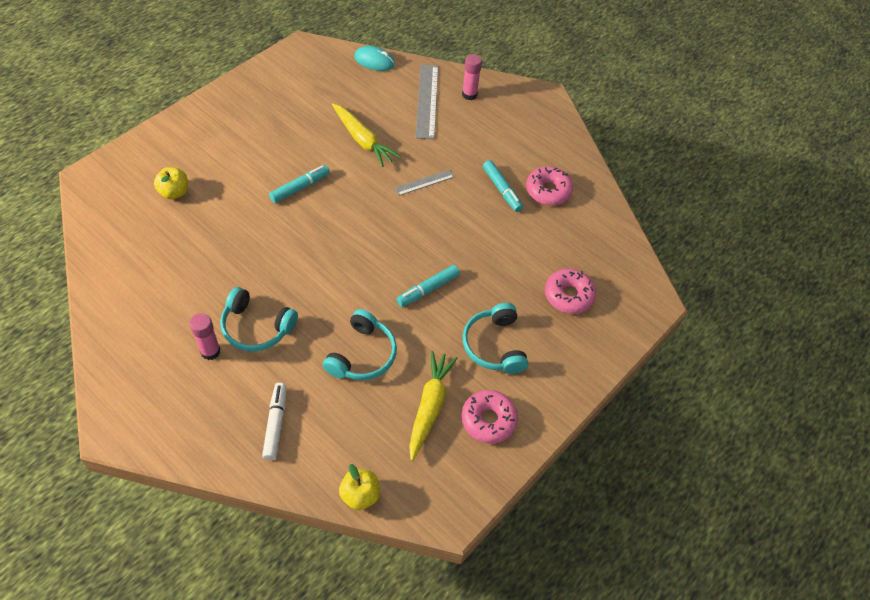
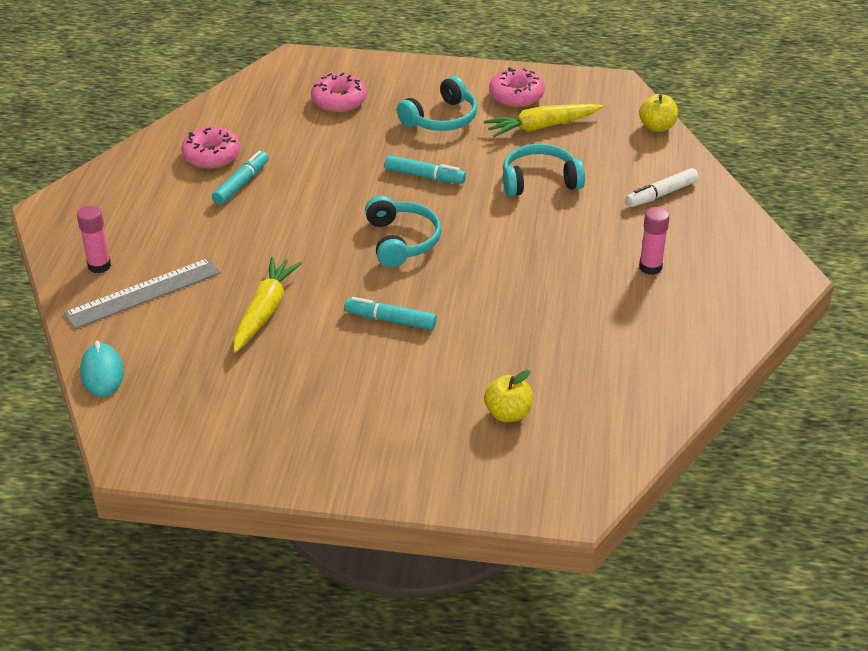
camera: 120 degrees left, 15 degrees down
(256, 327) = (591, 254): turquoise headphones -> turquoise headphones (401, 241)
(424, 182) = (285, 237): grey ruler -> none

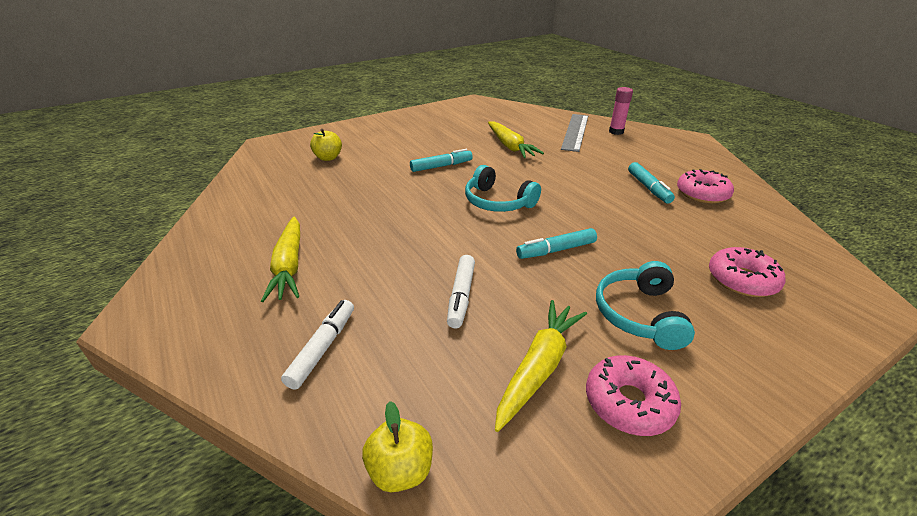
camera: 140 degrees right, 5 degrees down
(102, 373) = (532, 110): turquoise mouse -> none
(539, 181) = (461, 296): turquoise headphones -> white marker
(650, 267) = (289, 266): pink glue stick -> yellow carrot

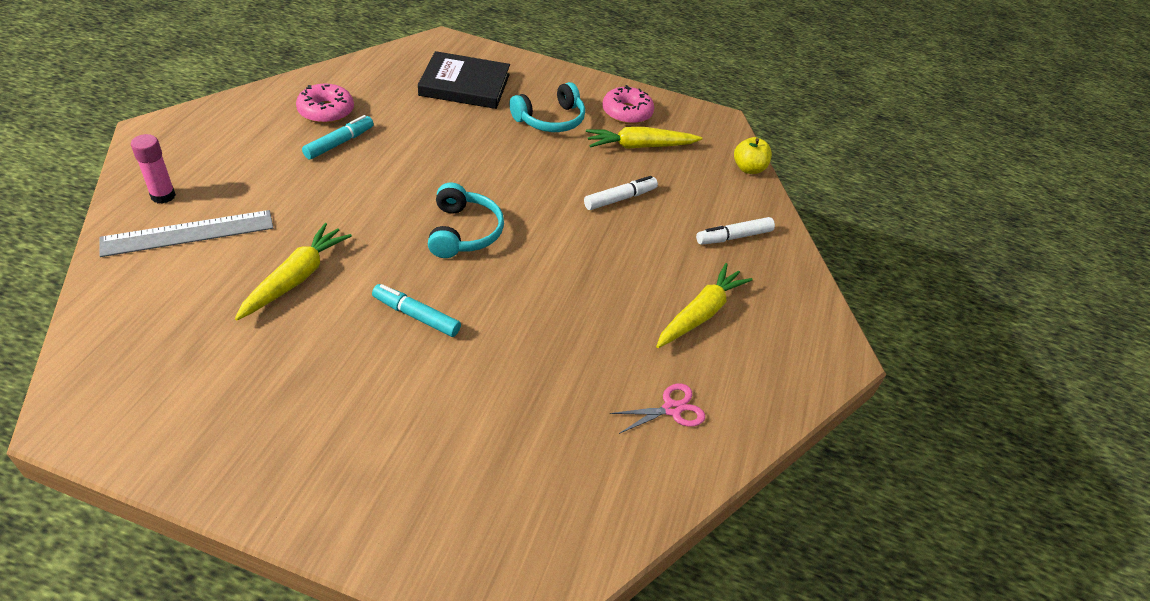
camera: 135 degrees left, 10 degrees up
(258, 213) = (672, 409): none -> pink scissors
(328, 158) = (493, 457): yellow apple -> none
(556, 250) = (513, 171): turquoise marker -> none
(742, 280) = (465, 85): pink donut -> black book

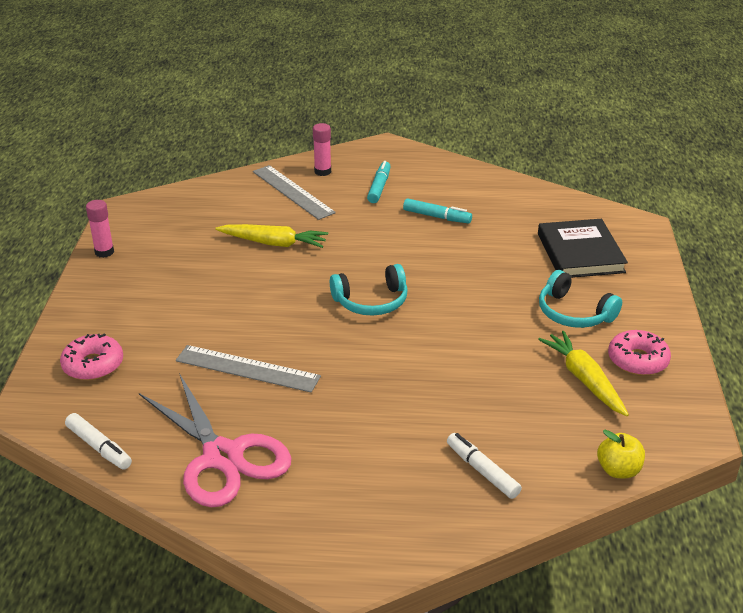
camera: 80 degrees right, 10 degrees down
(182, 462) = (104, 252): none -> pink glue stick
(326, 111) = (472, 200): pink donut -> pink donut (93, 365)
(416, 316) = (263, 302): turquoise marker -> turquoise marker (379, 187)
(533, 357) = (247, 368): none -> grey ruler
(620, 198) = (484, 380): white marker -> white marker (99, 447)
(672, 409) = (222, 457): pink scissors -> pink scissors, size x2.30
(700, 313) = (350, 460): yellow carrot -> none

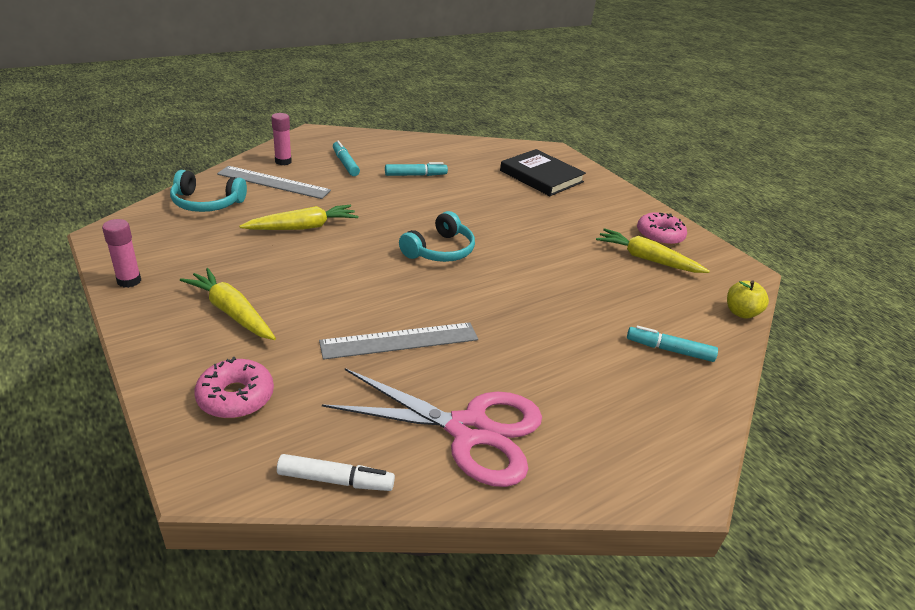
camera: 40 degrees left, 0 degrees up
(149, 300) = (231, 312): none -> yellow carrot
(482, 471) = (669, 350): white marker -> turquoise marker
(574, 313) = (586, 217): turquoise headphones -> turquoise headphones (207, 203)

